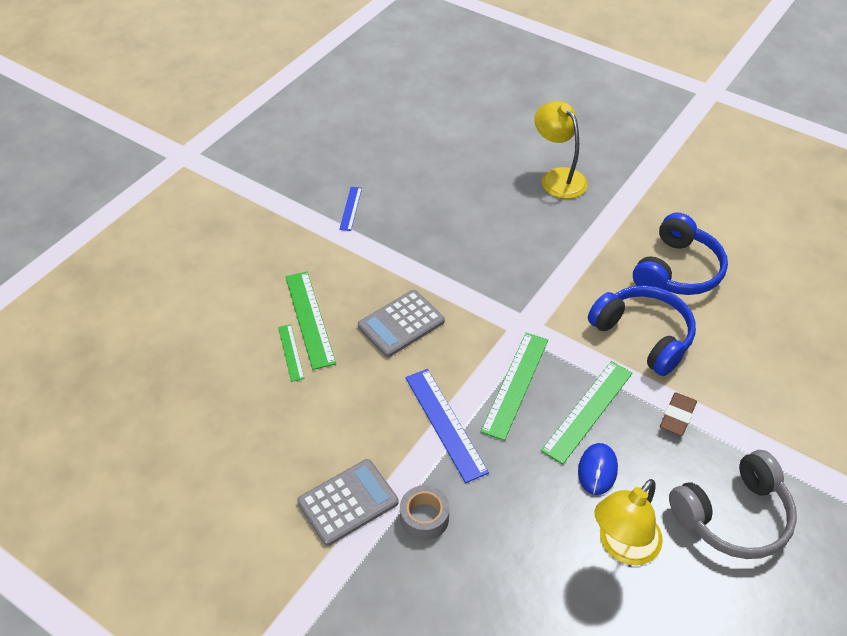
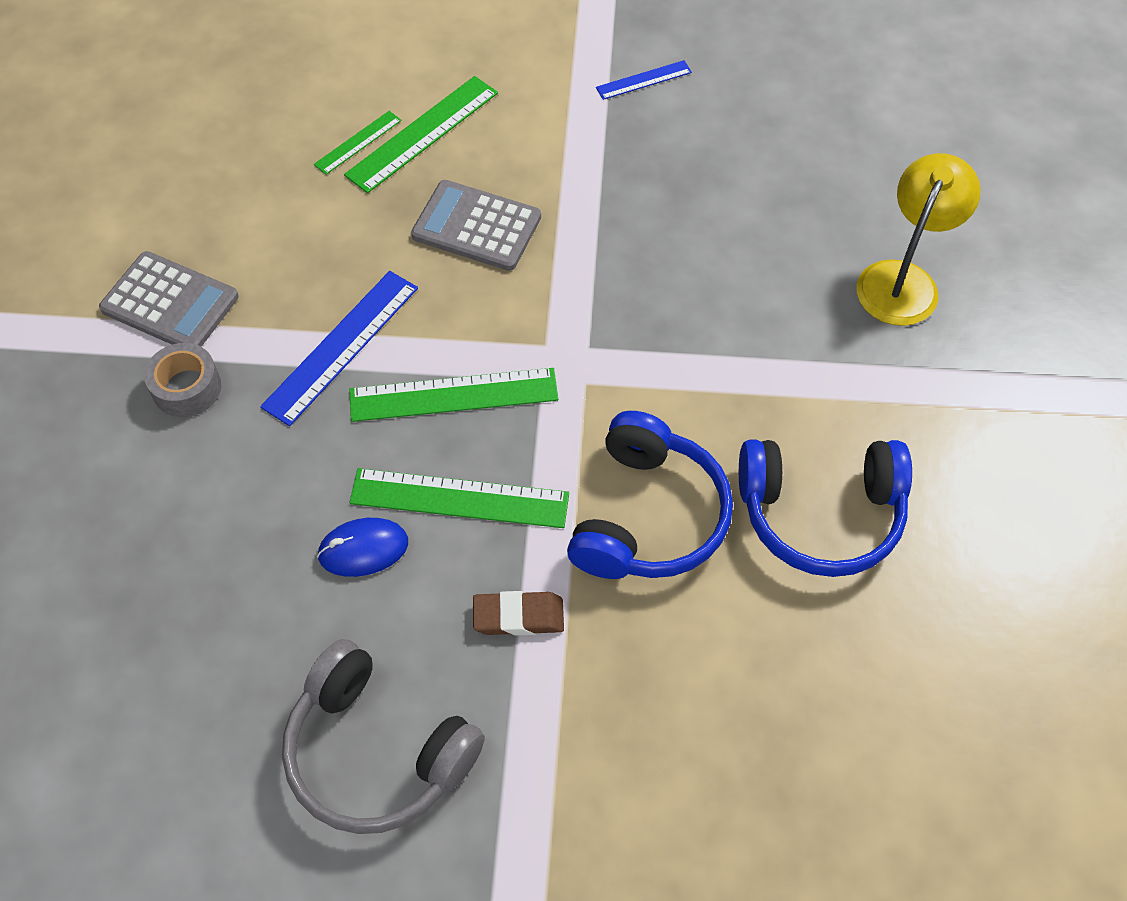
camera: 60 degrees right, 10 degrees up
(622, 547) = (253, 626): yellow lamp -> none

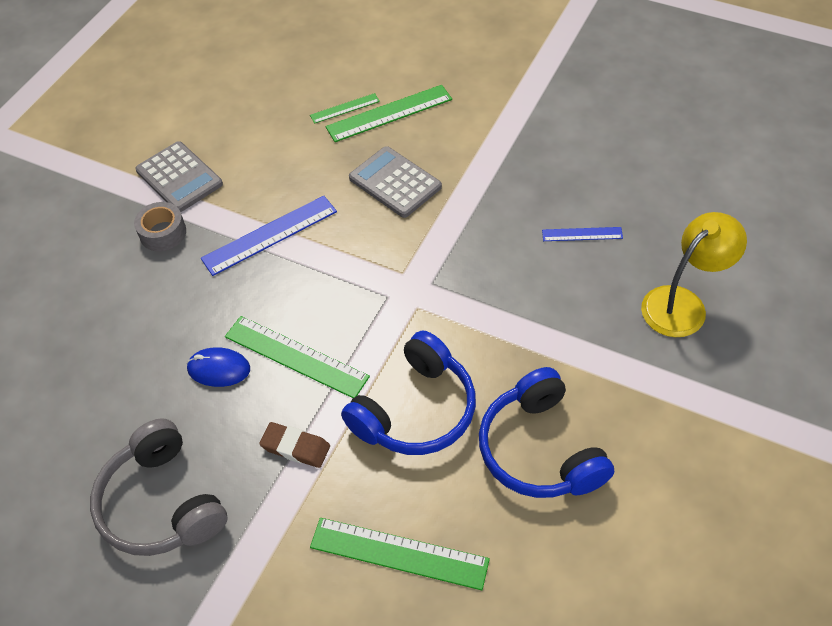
camera: 25 degrees right, 5 degrees down
(453, 395) = (325, 288): green ruler -> green ruler (399, 553)
(643, 80) = (557, 116): blue ruler -> blue ruler (582, 234)
(820, 514) = (539, 449): blue headphones -> blue headphones turned 45 degrees clockwise

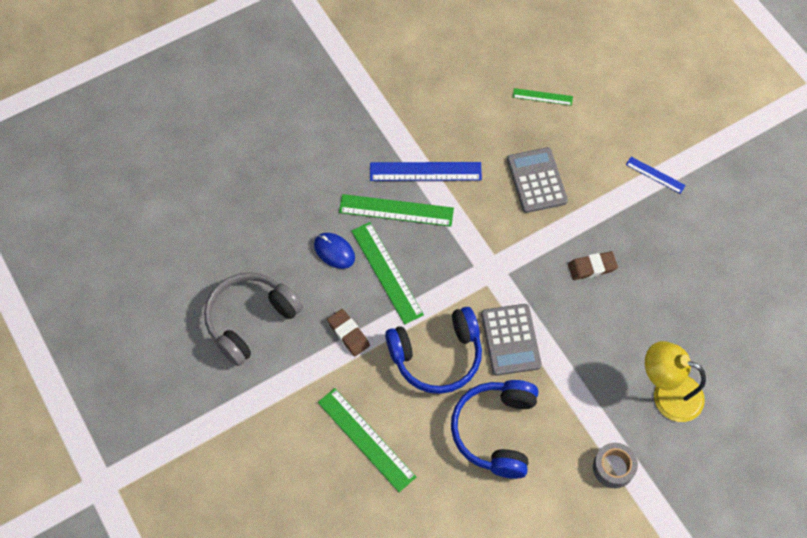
camera: 30 degrees right, 10 degrees up
(161, 503) = (250, 320): grey headphones -> grey headphones turned 45 degrees clockwise
(163, 233) = (357, 128): grey tape -> grey tape (613, 467)
(179, 177) = (393, 89): grey calculator -> grey calculator (510, 340)
(389, 113) = (571, 120): green ruler -> green ruler (396, 210)
(512, 230) = (592, 267): none -> brown eraser
(582, 234) = (638, 300): blue ruler -> blue ruler (655, 175)
(682, 303) = (667, 393): yellow lamp -> yellow lamp turned 150 degrees counterclockwise

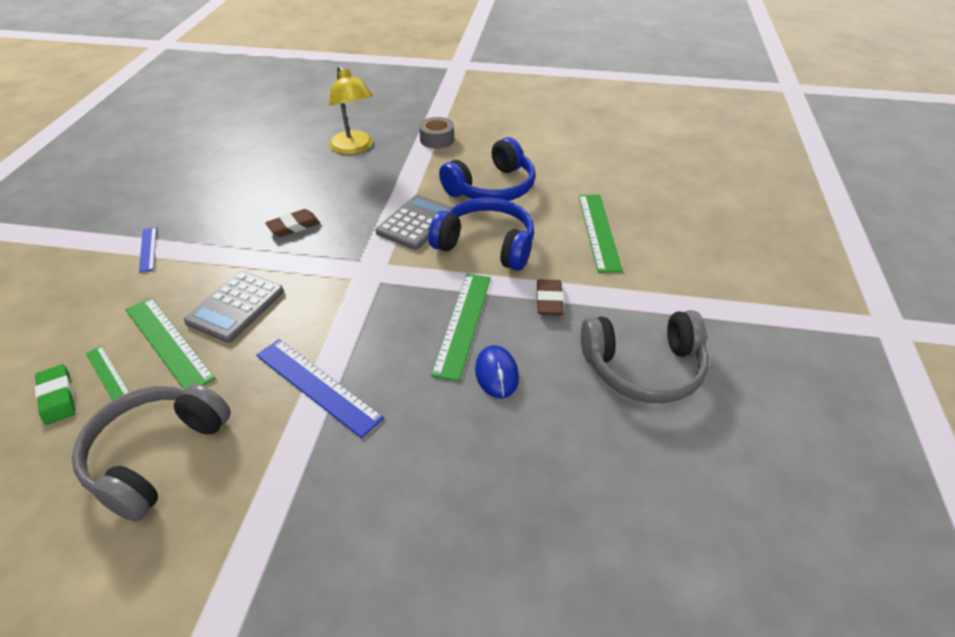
camera: 140 degrees left, 20 degrees down
(396, 210) = (392, 369): green ruler -> green ruler (168, 342)
(458, 85) = (156, 455): none -> grey headphones
(547, 70) = (57, 397): none -> green eraser
(592, 267) = (294, 226): brown eraser -> brown eraser turned 60 degrees counterclockwise

